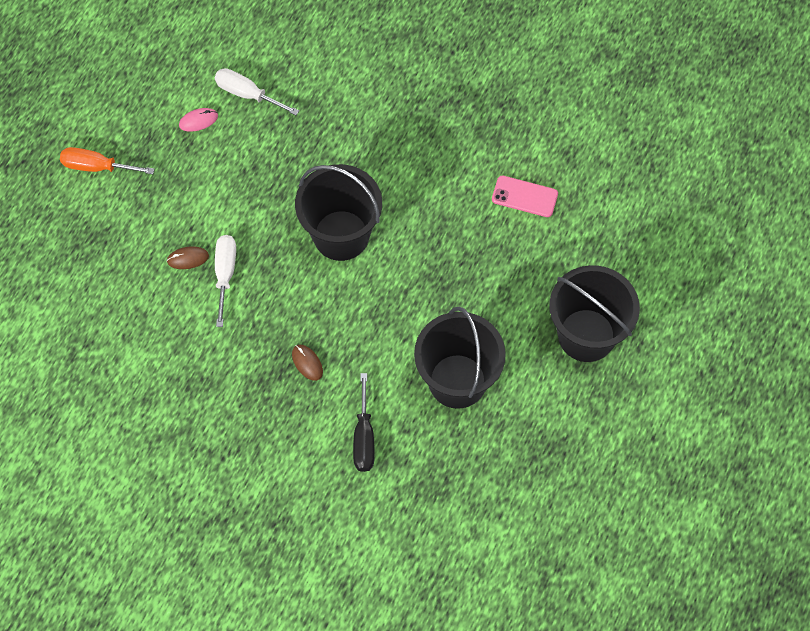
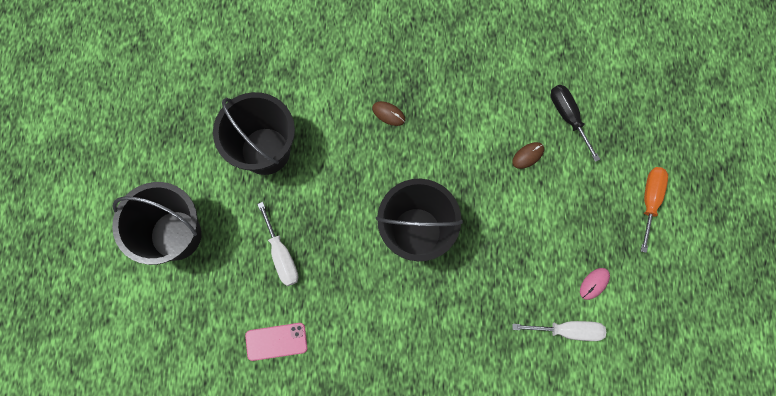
camera: 155 degrees right, 10 degrees up
(97, 167) = (650, 201): orange screwdriver -> orange screwdriver turned 60 degrees counterclockwise
(225, 274) = (491, 156): white screwdriver -> white screwdriver (281, 255)
(364, 437) = (317, 77): black screwdriver -> black screwdriver (568, 117)

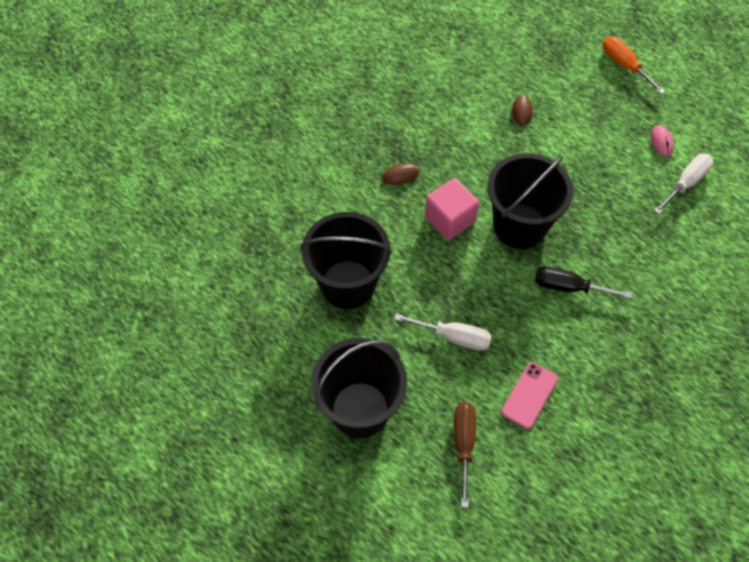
camera: 50 degrees left, 15 degrees down
(203, 323) = (464, 444): none -> brown screwdriver
(379, 178) = (450, 219): none -> pink cube
(568, 117) = (514, 66): black screwdriver -> black screwdriver (568, 287)

